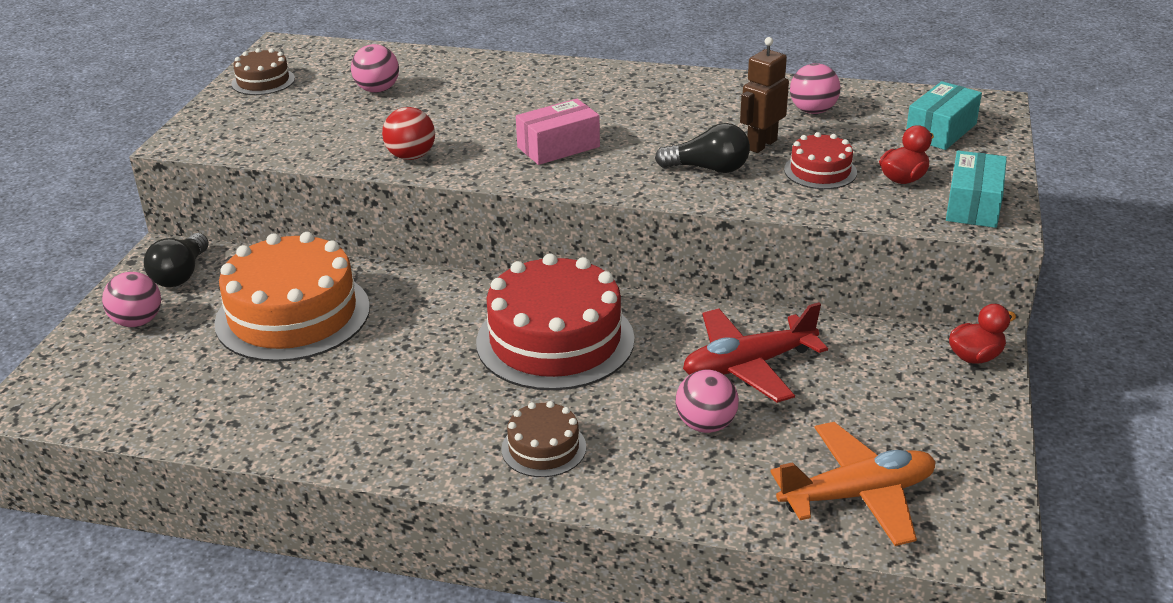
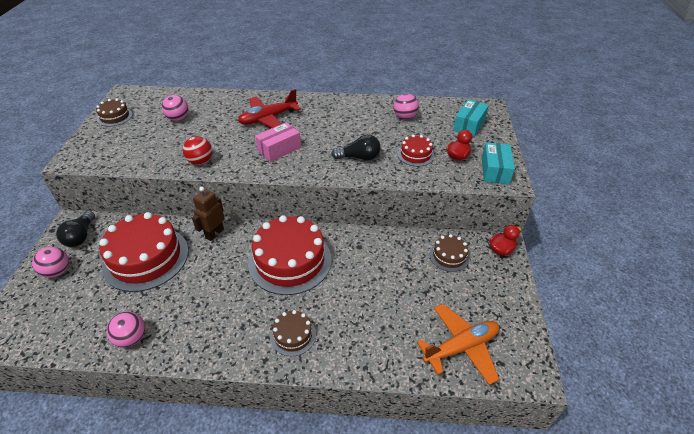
camera: 10 degrees left, 10 degrees up
(293, 315) = (146, 258): orange cake -> red cake
(706, 425) = (376, 309): pink ball -> pink ball (131, 338)
(748, 365) = (391, 267): red plane -> red plane (268, 119)
(761, 144) = (383, 140): brown robot -> brown robot (214, 233)
(866, 358) = (449, 256): none -> brown cake

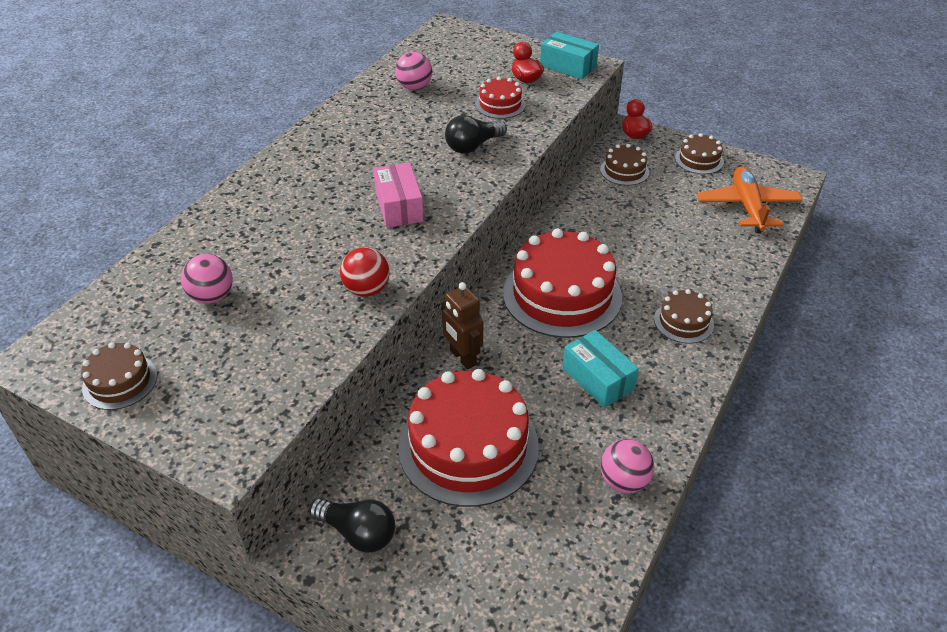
camera: 65 degrees left, 0 degrees up
(57, 271) = (432, 572): pink ball -> none
(268, 119) = (308, 199): red plane -> none
(359, 157) = (473, 146): black light bulb -> black light bulb turned 150 degrees counterclockwise
(469, 125) = (471, 51): turquoise box -> turquoise box (598, 379)
(502, 298) = (699, 160): none -> brown cake

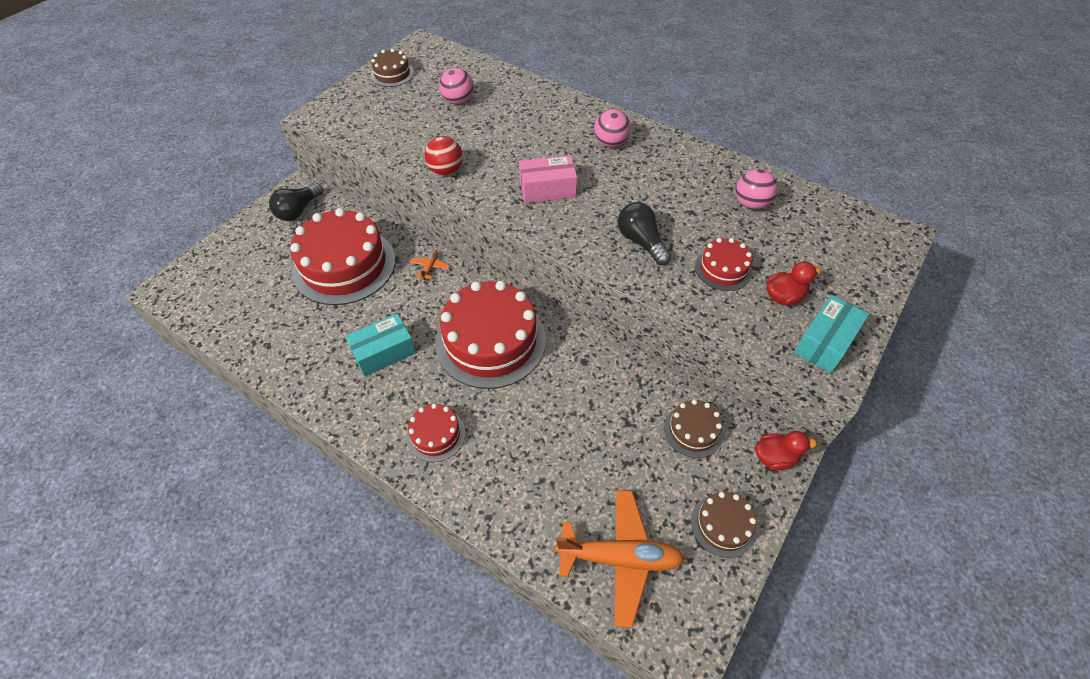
camera: 95 degrees right, 10 degrees up
(462, 358) = (430, 267): brown robot -> orange plane
(623, 481) = (279, 352): pink ball -> pink ball (610, 143)
(683, 322) = (436, 435): brown cake -> red cake

